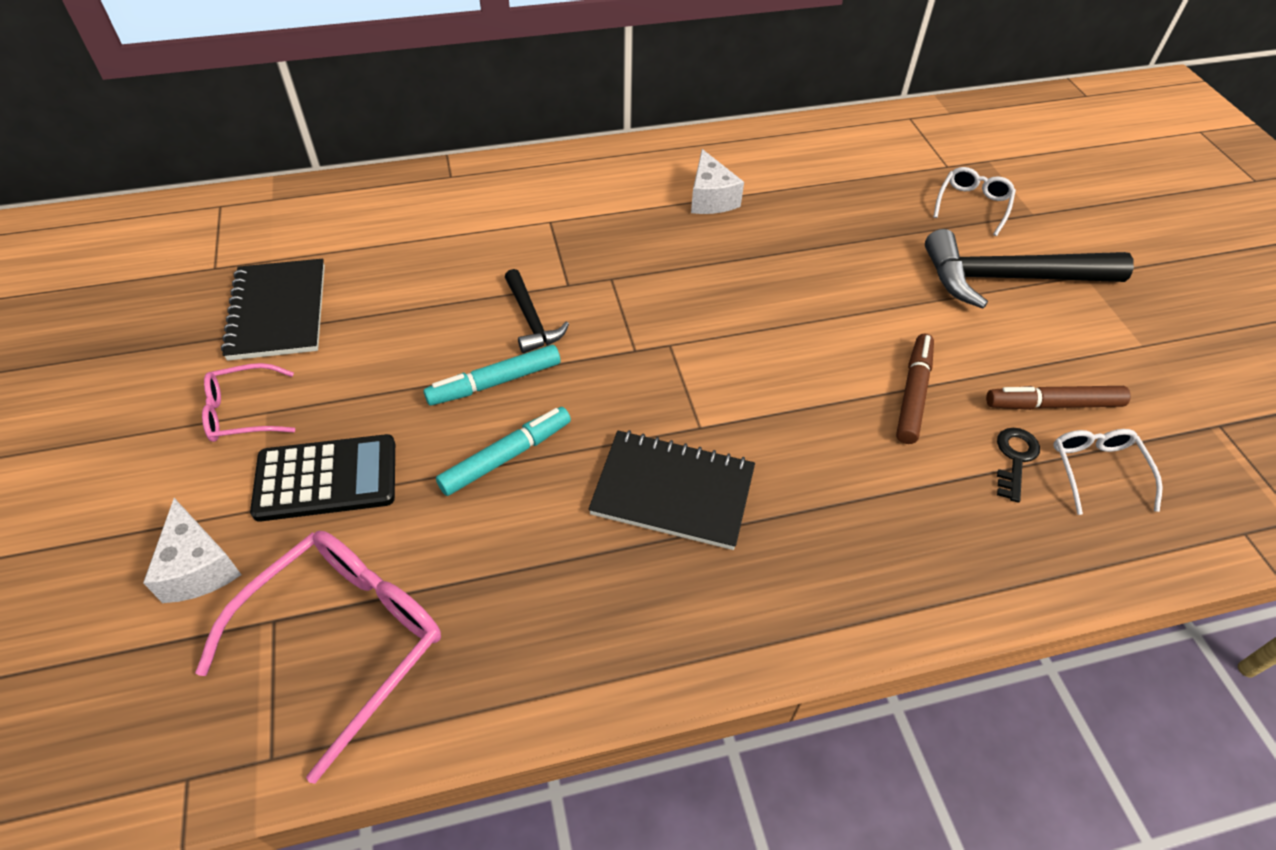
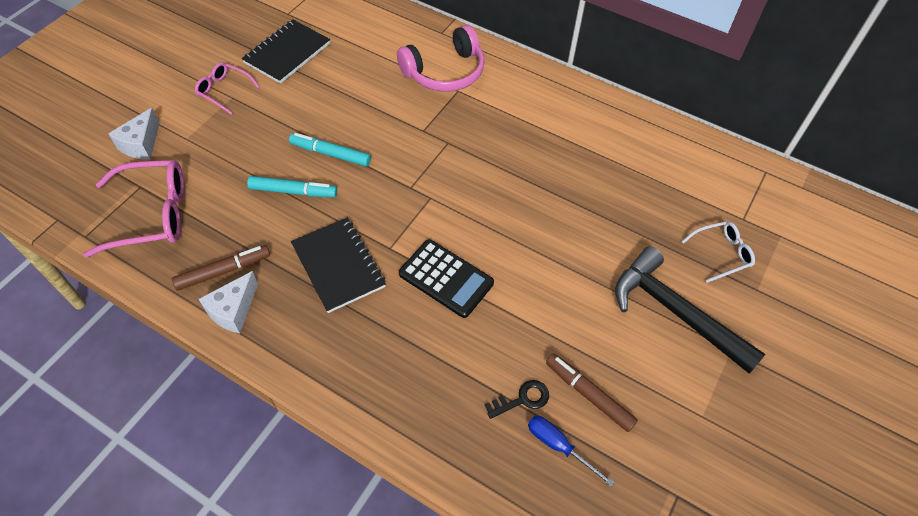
camera: 45 degrees right, 5 degrees up
(326, 478) = (219, 144): black calculator -> black calculator (446, 278)
(510, 212) = (445, 72): none -> pink headphones
(531, 320) = (384, 136): black hammer -> none
(710, 198) = (560, 136): white cheese -> white cheese (233, 310)
(913, 394) = (517, 322): brown marker -> brown marker (223, 271)
(1097, 471) = (558, 446): white glasses -> blue screwdriver

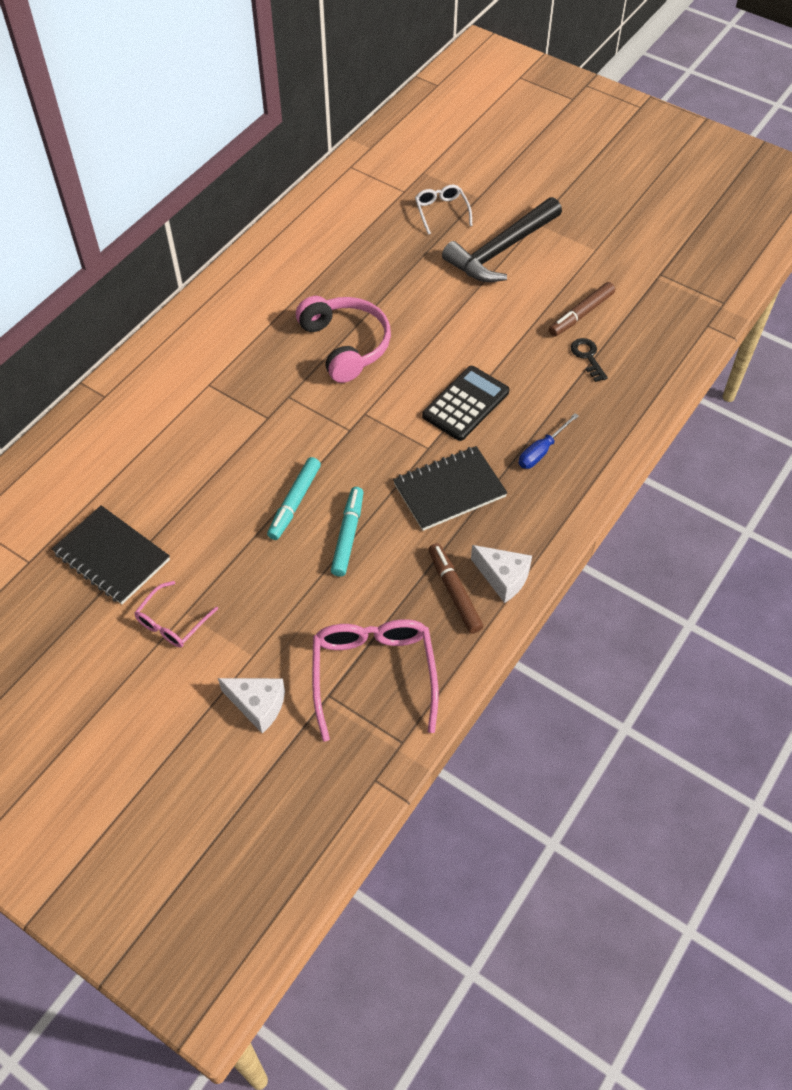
camera: 85 degrees left, 0 degrees up
(445, 72) = (176, 395): pink headphones -> pink headphones (345, 345)
(558, 446) = (627, 337): blue screwdriver -> blue screwdriver (541, 451)

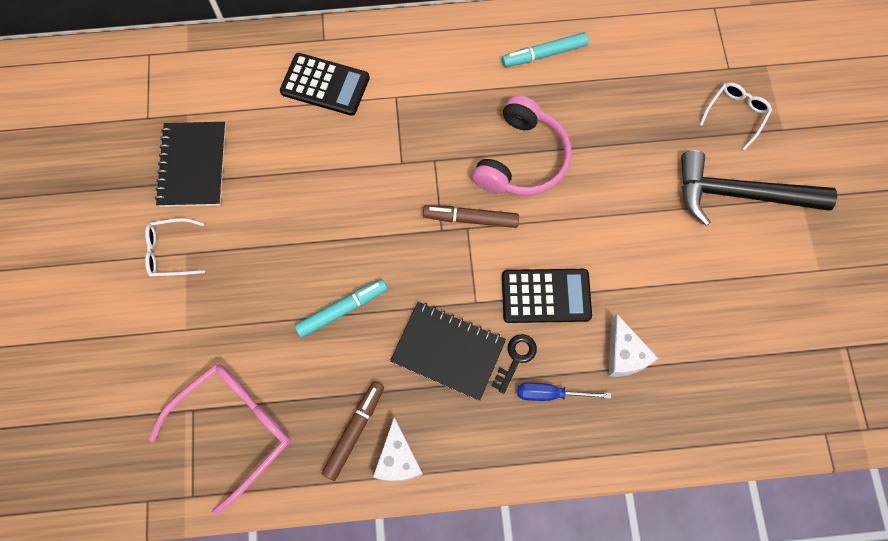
camera: 50 degrees right, 15 degrees up
(145, 421) = (325, 85): none -> black calculator
(172, 622) = (171, 252): pink glasses -> white glasses
(258, 705) = (147, 367): white cheese -> white cheese (624, 354)
(294, 502) = (340, 247): turquoise marker -> turquoise marker (544, 54)
(581, 314) = (731, 314): brown marker -> brown marker (471, 219)
(587, 357) = (687, 356): black key -> black key (516, 358)

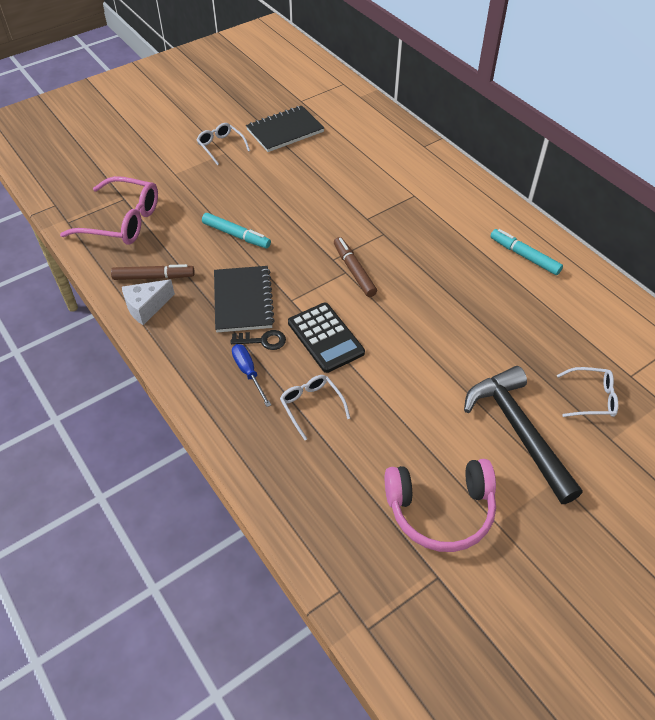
camera: 60 degrees right, 20 degrees down
(325, 85) = (392, 160): black calculator -> none
(522, 159) = (426, 279): pink headphones -> pink headphones (440, 510)
(624, 354) = (312, 406): white cheese -> white glasses

